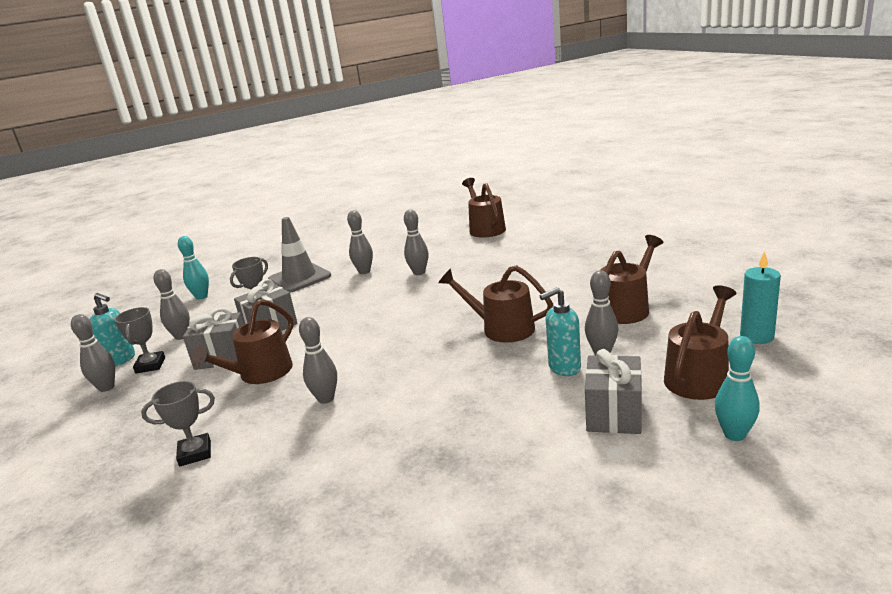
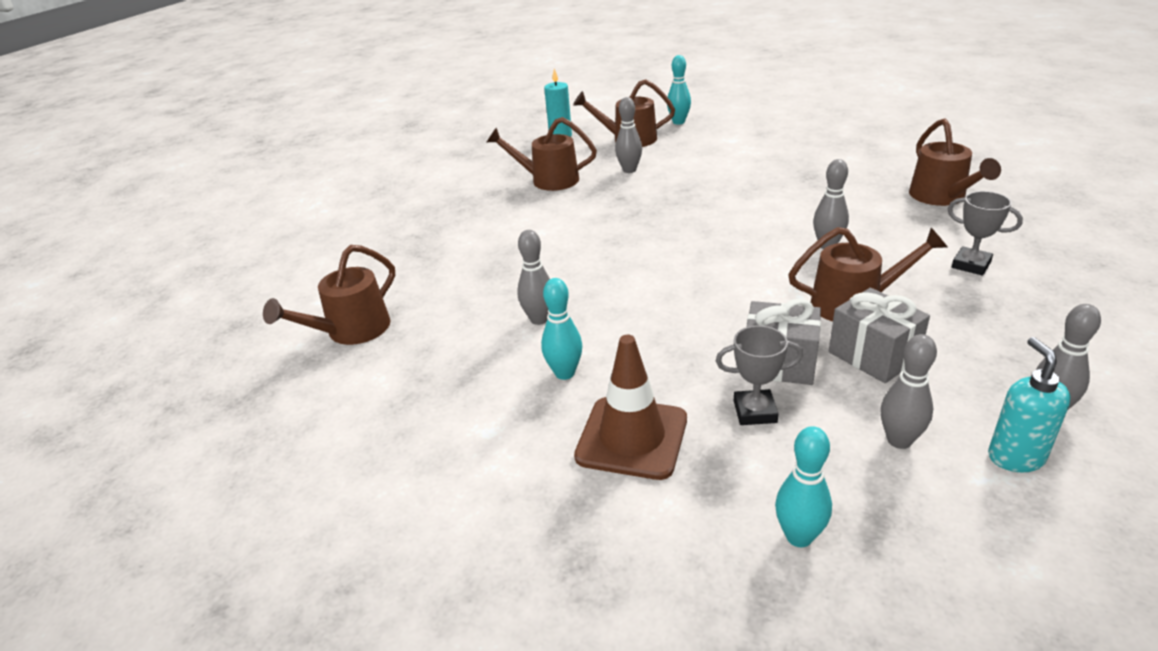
camera: 125 degrees left, 10 degrees up
(150, 365) = (972, 409): grey trophy -> none
(299, 278) = (632, 438): grey traffic cone -> brown traffic cone
(364, 272) = (564, 373): grey bowling pin -> turquoise bowling pin
(501, 328) = (631, 216): brown watering can -> brown watering can (941, 197)
(564, 368) = (664, 175): turquoise soap dispenser -> none
(614, 414) = (698, 149): grey gift -> none

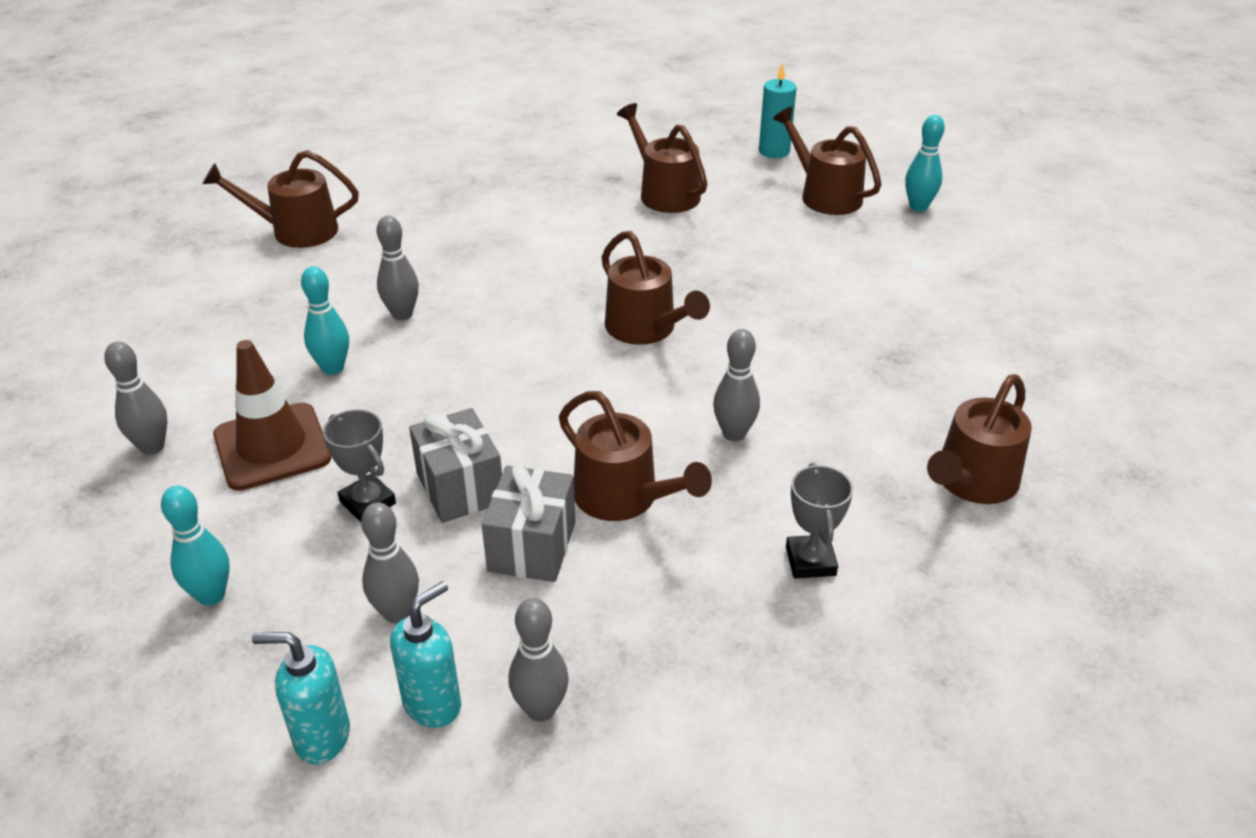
camera: 45 degrees right, 5 degrees up
(629, 170) = (750, 229): grey bowling pin -> grey bowling pin (152, 447)
(685, 236) = (646, 329): none -> brown watering can
(1022, 528) = (322, 737): none -> turquoise soap dispenser

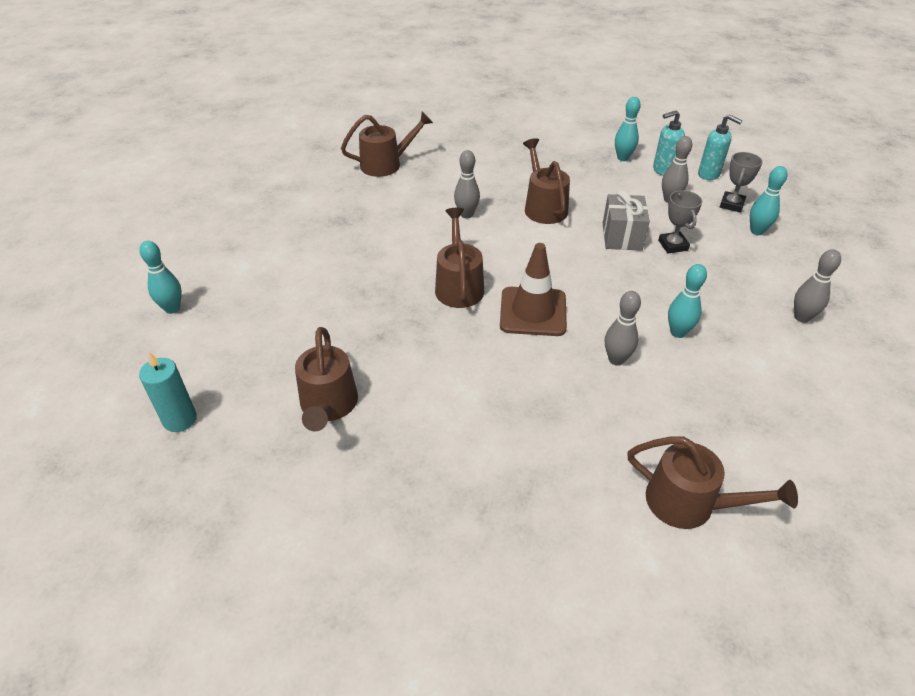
camera: 150 degrees left, 5 degrees up
(272, 447) = (724, 292): brown traffic cone -> brown traffic cone (533, 312)
(532, 546) = (598, 203): grey gift -> none
(541, 709) = (623, 158): grey bowling pin -> turquoise bowling pin
(810, 561) = (484, 163): grey trophy -> grey trophy (731, 204)
(824, 195) = (215, 347): brown watering can -> none

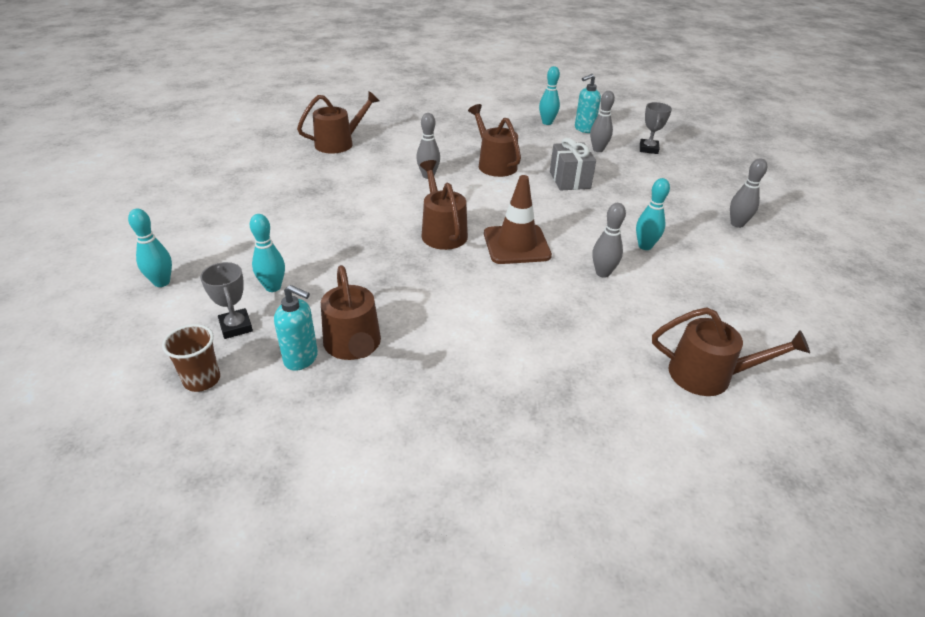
camera: 15 degrees left, 5 degrees down
(180, 419) = (202, 380): turquoise candle -> brown cup
(673, 245) = (614, 182): grey trophy -> grey trophy (236, 327)
(709, 174) = (621, 129): turquoise soap dispenser -> turquoise soap dispenser (301, 358)
(757, 231) = (676, 166): turquoise bowling pin -> turquoise bowling pin (273, 287)

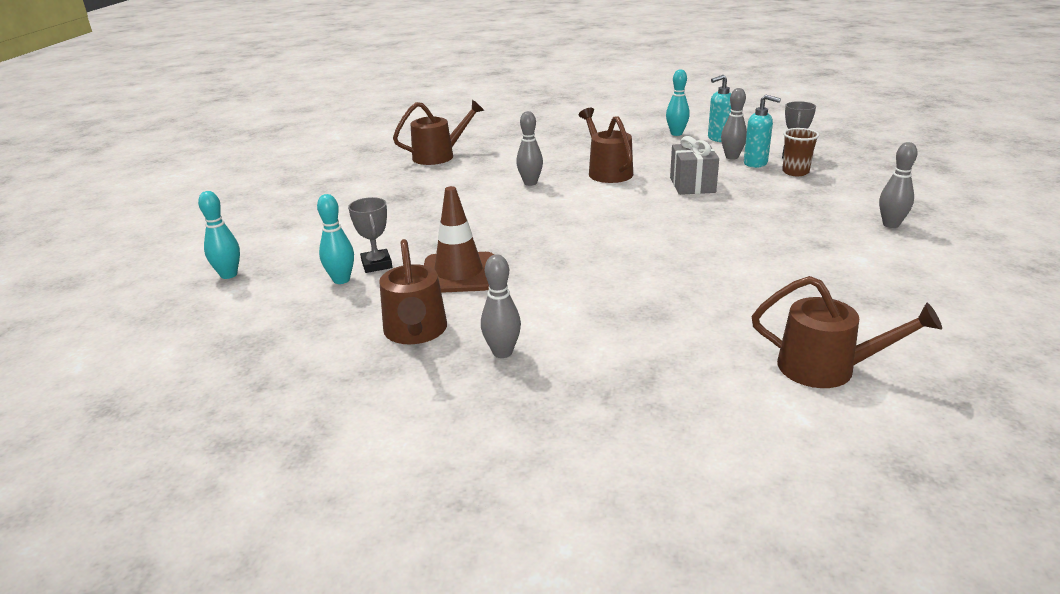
camera: 10 degrees right, 10 degrees down
(202, 380) = (250, 358): brown cup -> brown cup (795, 172)
(236, 327) = (295, 313): grey trophy -> grey trophy (376, 264)
(301, 358) = (357, 342): turquoise soap dispenser -> turquoise soap dispenser (756, 163)
(442, 232) = (535, 232): brown watering can -> none
(516, 245) = (618, 244): brown traffic cone -> brown traffic cone (458, 273)
(602, 273) = (714, 270): grey bowling pin -> grey bowling pin (502, 352)
(645, 246) = (771, 245): turquoise bowling pin -> none

